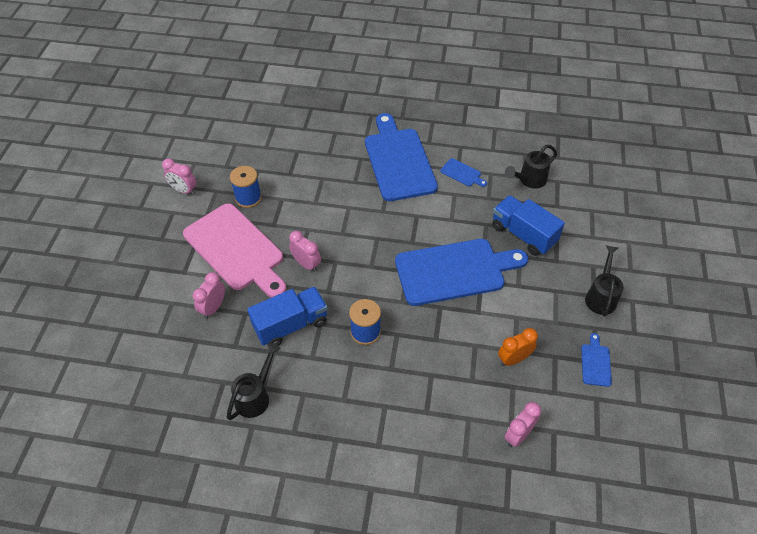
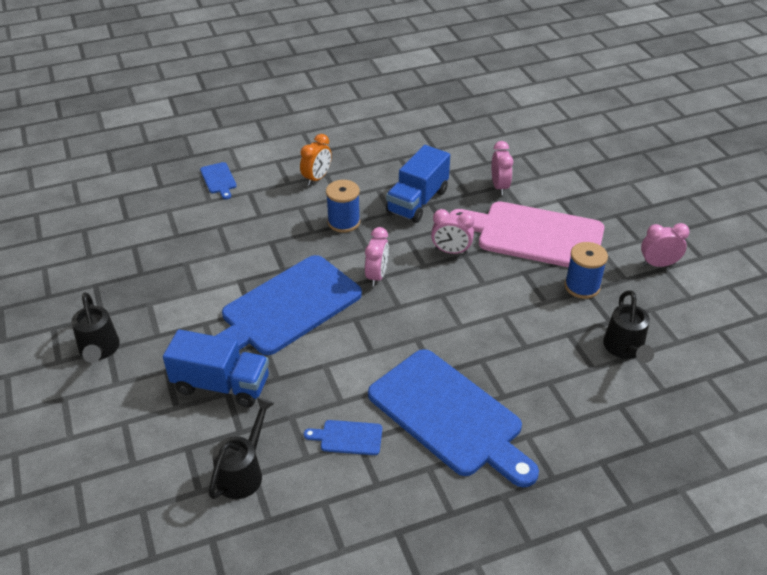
camera: 150 degrees right, 10 degrees down
(255, 396) = (400, 151): black watering can -> black watering can (625, 349)
(513, 359) = (184, 255): orange clock -> orange clock (317, 178)
(518, 435) = (159, 206): pink clock -> pink clock (377, 276)
(595, 363) = (95, 284): blue cutting board -> blue cutting board (219, 179)

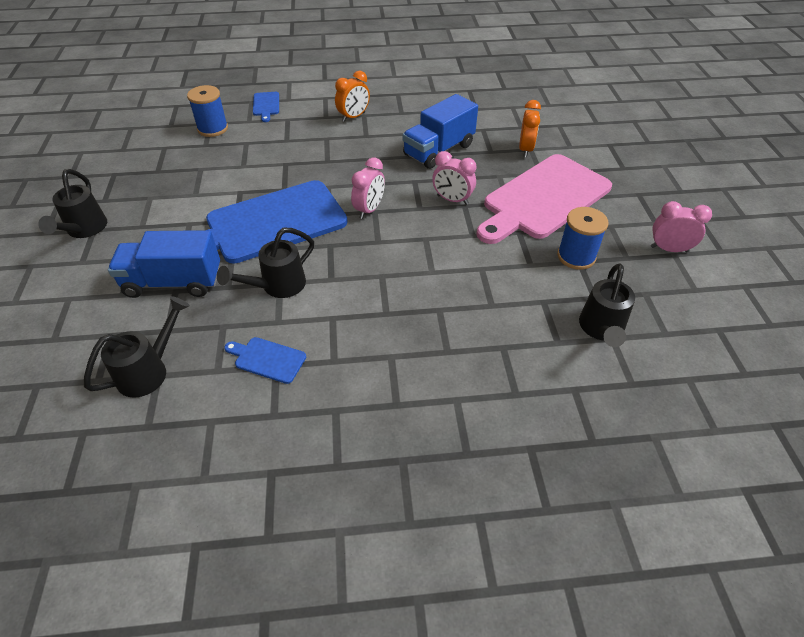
camera: 15 degrees right, 5 degrees up
(221, 385) = (173, 282): blue truck -> blue truck turned 150 degrees clockwise
(324, 368) = (277, 286): none -> black watering can
(344, 222) = (360, 157): blue spool -> blue spool (213, 128)
(450, 416) = (381, 360): blue cutting board -> none
(499, 186) = (525, 149): pink clock -> orange clock
(534, 235) = (543, 199): pink cutting board -> pink cutting board turned 75 degrees counterclockwise

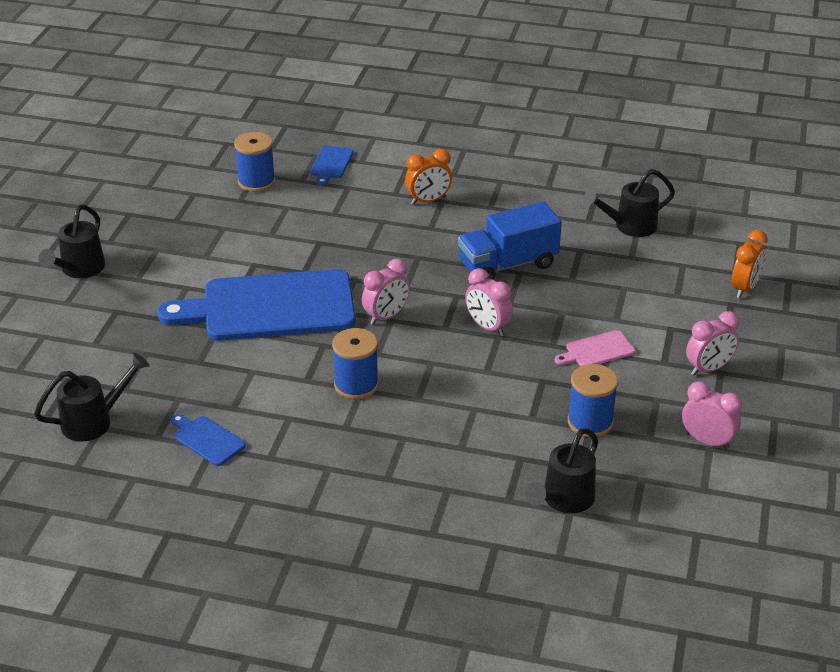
camera: 20 degrees right, 10 degrees down
(173, 282) = (147, 344): blue truck -> none
(277, 286) = (249, 374): black watering can -> black watering can (629, 226)
(375, 273) = (356, 385): none -> blue spool
(525, 149) = (616, 287): orange clock -> orange clock (745, 288)
(543, 199) = (597, 350): pink cutting board -> pink cutting board, size x0.40
(629, 194) = (708, 369): none -> pink clock

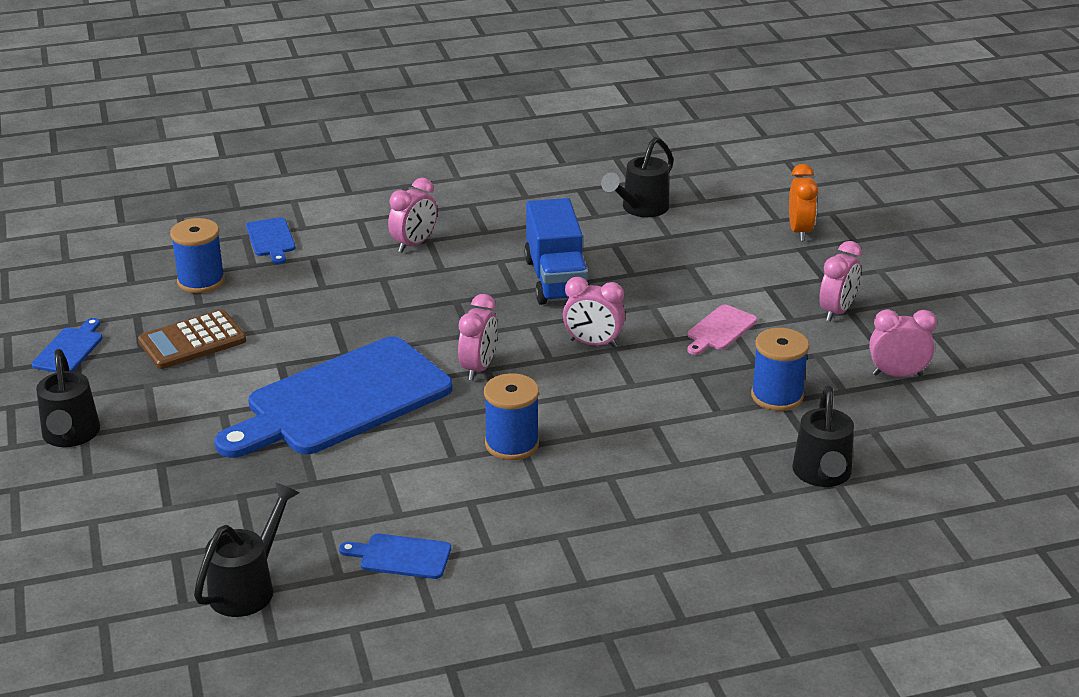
camera: 30 degrees left, 5 degrees down
(131, 205) = (70, 349): none -> blue cutting board
(212, 226) = (192, 341): none -> brown calculator
(428, 200) = (414, 244): orange clock -> pink clock
(508, 265) = (556, 279): blue truck -> blue truck turned 45 degrees counterclockwise

